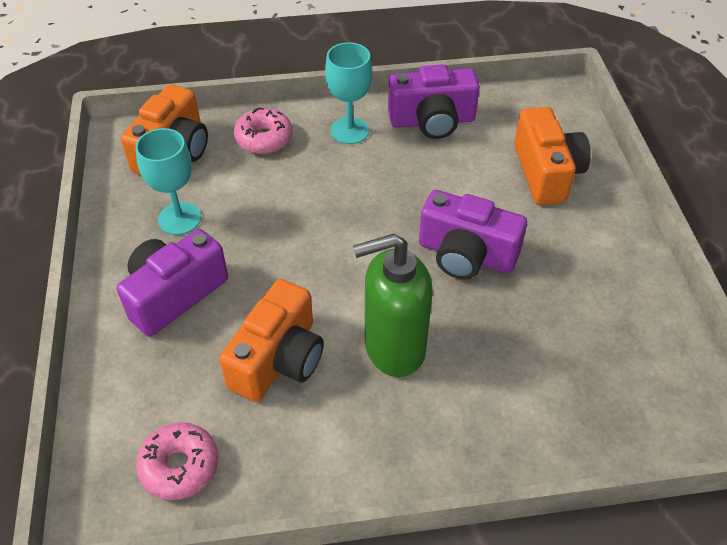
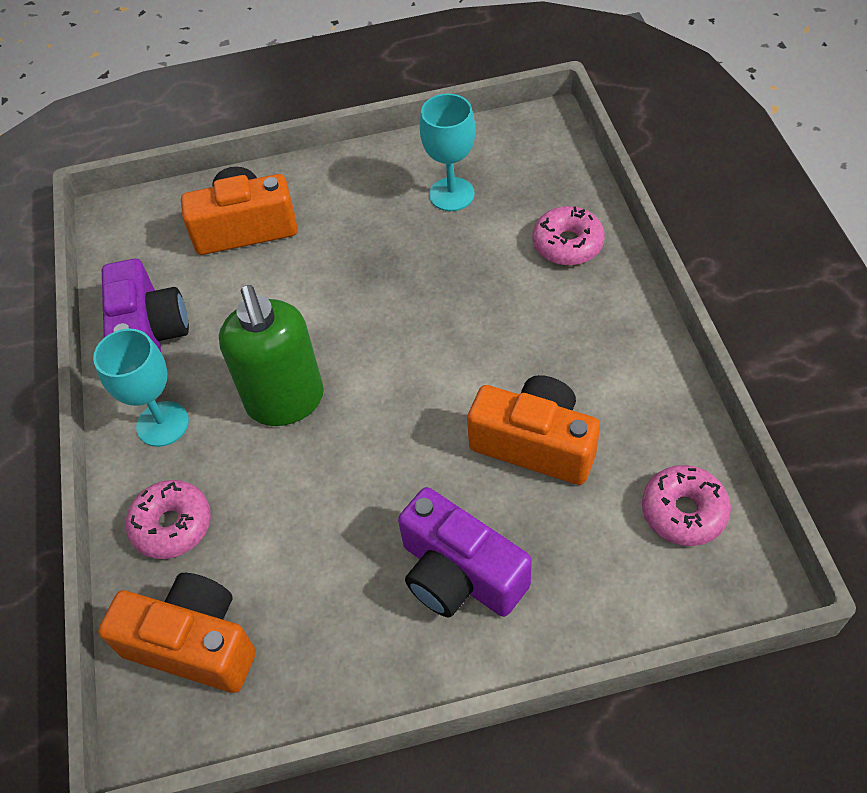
camera: 90 degrees left, 5 degrees up
(179, 219) = (330, 601): turquoise goblet -> turquoise goblet (451, 194)
(393, 348) = (503, 343): green soap dispenser -> green soap dispenser (285, 401)
(466, 255) = (371, 291): purple camera -> none
(517, 421) = (567, 244): none -> pink donut

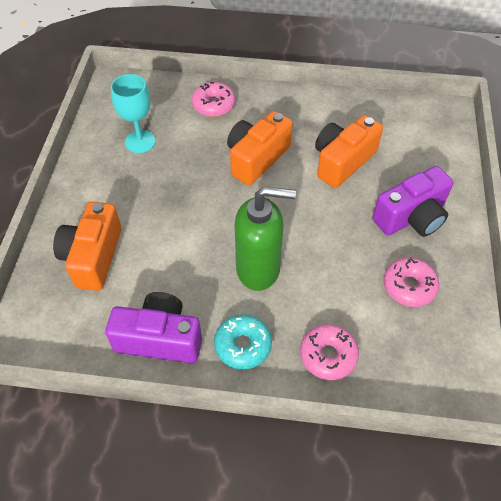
camera: 75 degrees left, 0 degrees up
(162, 424) = (243, 345): turquoise goblet -> turquoise donut
(194, 643) = (418, 360): orange camera -> orange camera (256, 158)
(683, 511) = (404, 121): pink donut -> pink donut (409, 286)

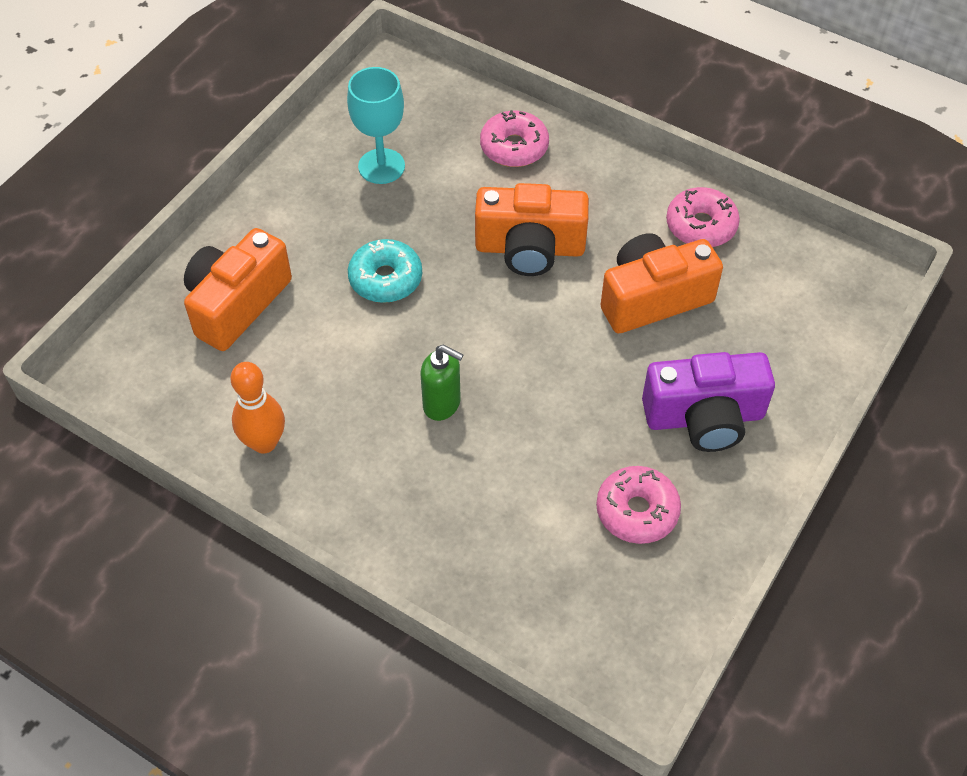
camera: 25 degrees right, 0 degrees up
(160, 338) = (264, 442): purple camera -> orange bowling pin
(243, 345) = (364, 495): turquoise donut -> turquoise donut (385, 279)
(256, 158) = (530, 248): orange camera -> orange camera turned 150 degrees counterclockwise
(258, 269) = (442, 404): green soap dispenser -> green soap dispenser, size x0.54
(328, 355) = (467, 554): pink donut -> pink donut (701, 226)

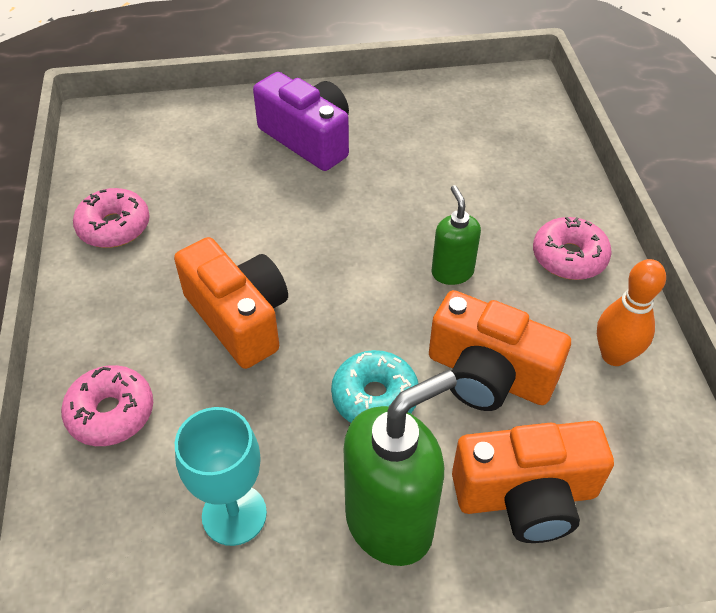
camera: 130 degrees left, 5 degrees down
(298, 229) = (390, 522): none -> green soap dispenser
(637, 511) = (415, 133): pink donut -> pink donut (569, 257)
(653, 298) = (223, 214): orange camera -> orange camera (488, 375)

